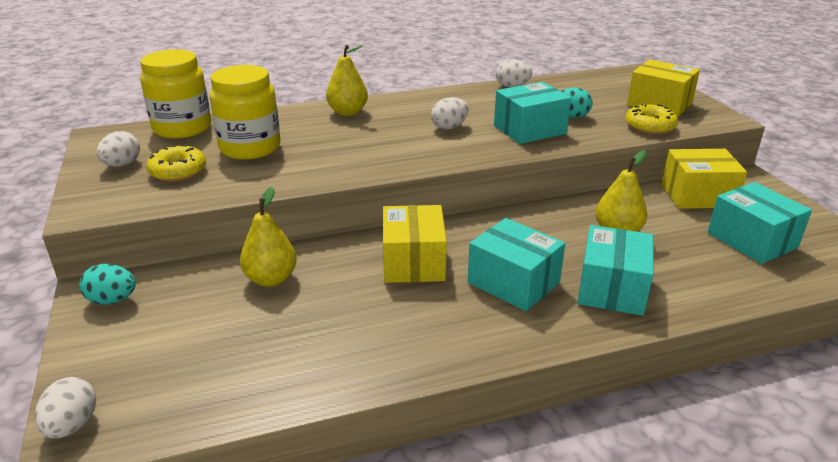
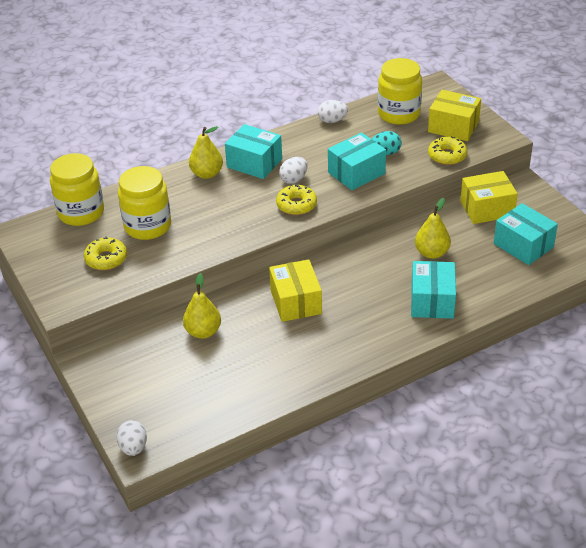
camera: 10 degrees left, 10 degrees up
(112, 300) = (103, 366): turquoise egg -> none
(122, 165) = (59, 259): white egg -> none
(444, 149) = (296, 205): none -> yellow donut
(513, 282) = (367, 307): turquoise box -> turquoise box (254, 163)
(592, 88) = (398, 114): none -> yellow jar

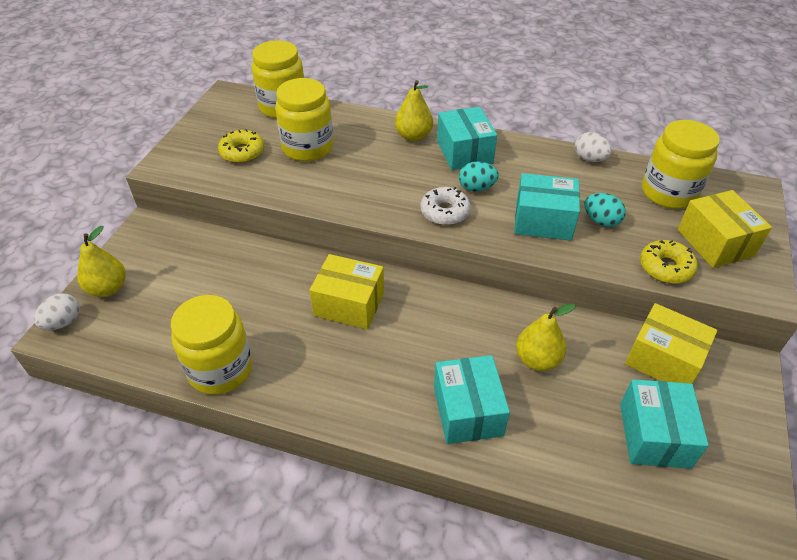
camera: 45 degrees right, 5 degrees up
(203, 332) = (247, 270): yellow pear -> yellow pear (108, 288)
(277, 387) = (220, 369): none -> yellow jar
(294, 179) = (476, 188): white egg -> turquoise egg
(296, 205) = (445, 212): yellow donut -> white donut
(296, 302) = (349, 304): yellow box -> yellow box turned 75 degrees clockwise
(432, 301) = (468, 411): turquoise box -> turquoise box turned 60 degrees counterclockwise

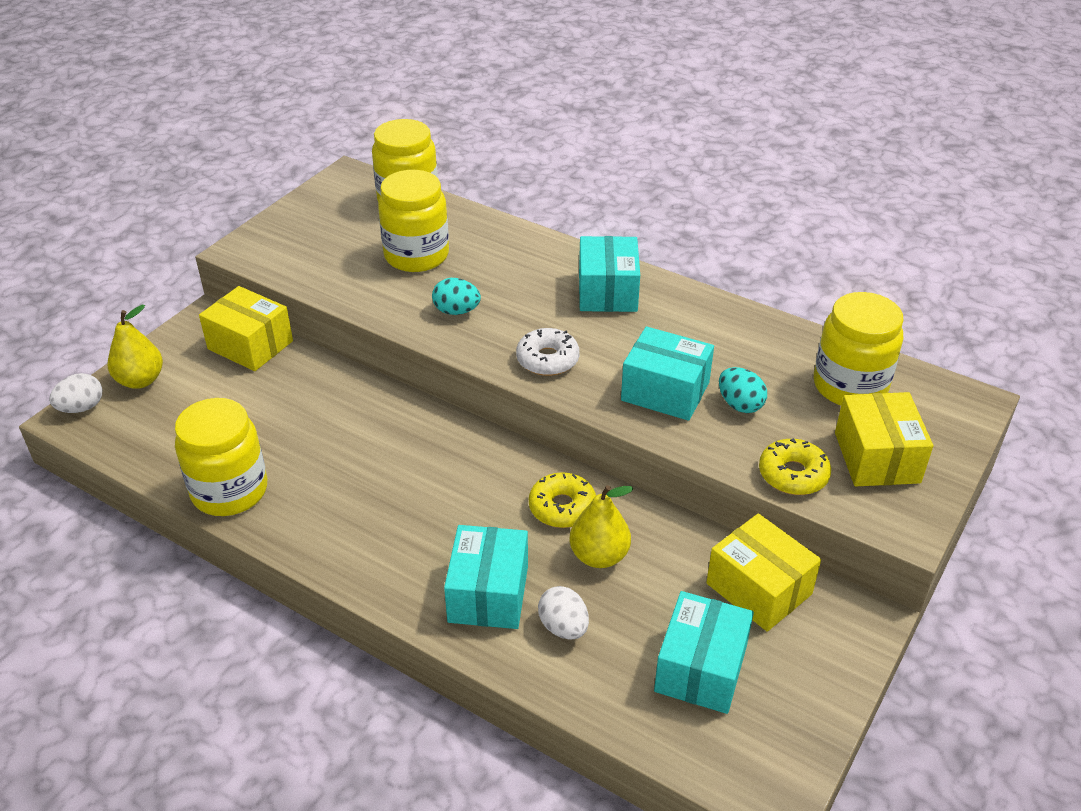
camera: 15 degrees right, 5 degrees down
(242, 152) = (337, 249): yellow donut -> yellow donut (562, 507)
(349, 304) = (402, 449): yellow box -> yellow box (250, 345)
(413, 136) = (552, 262): yellow pear -> none
(476, 188) = (601, 338): turquoise egg -> turquoise egg (456, 311)
(589, 159) = (766, 326): white egg -> white egg (563, 627)

